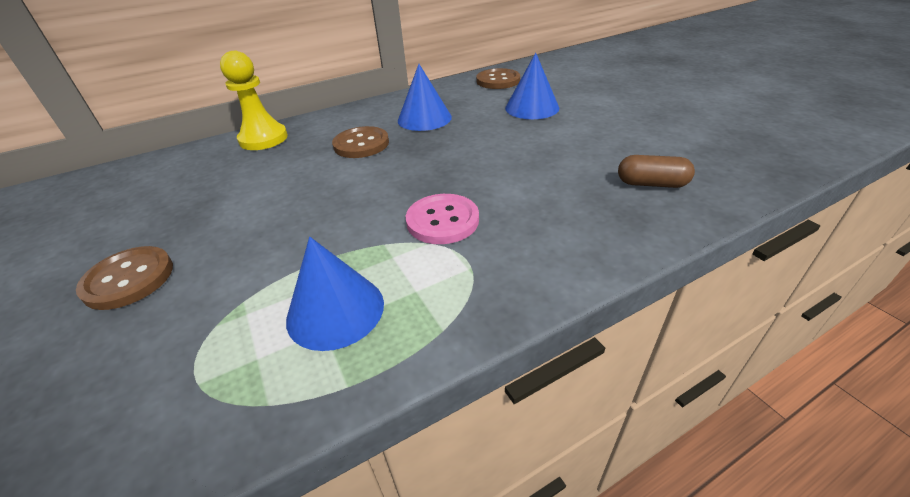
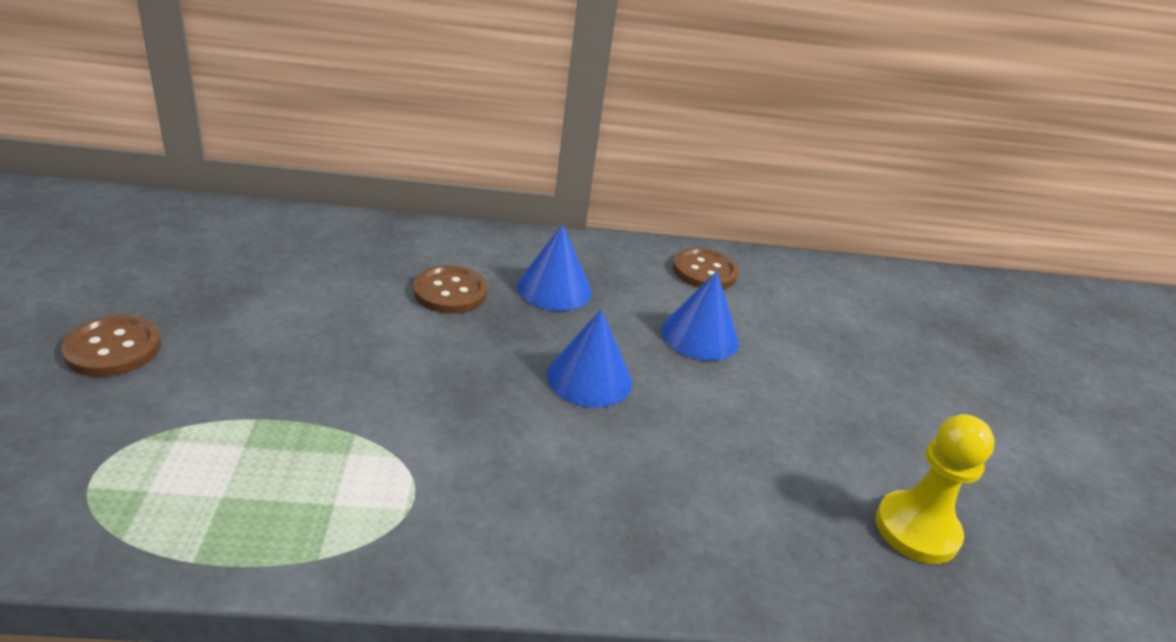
camera: 20 degrees right, 5 degrees down
(263, 139) = (359, 233): yellow pawn -> yellow pawn (916, 529)
(335, 310) = (247, 482): blue cone -> blue cone (589, 378)
(442, 221) = (436, 438): pink button -> none
(651, 184) = (716, 520): brown capsule -> none

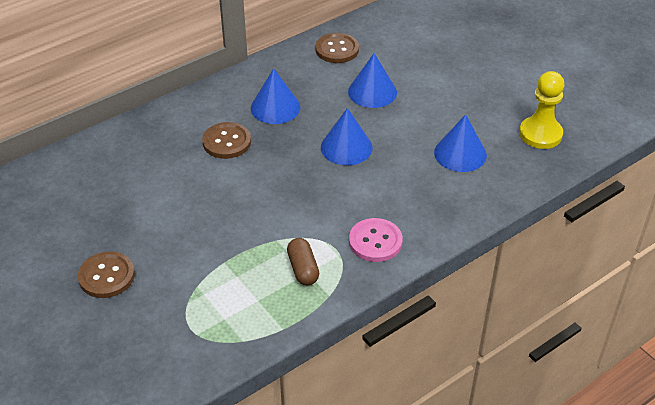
camera: 30 degrees left, 10 degrees up
(334, 494) = (303, 269): none -> brown capsule
(480, 524) = (375, 241): none -> pink button
(749, 480) = (460, 153): none -> blue cone

